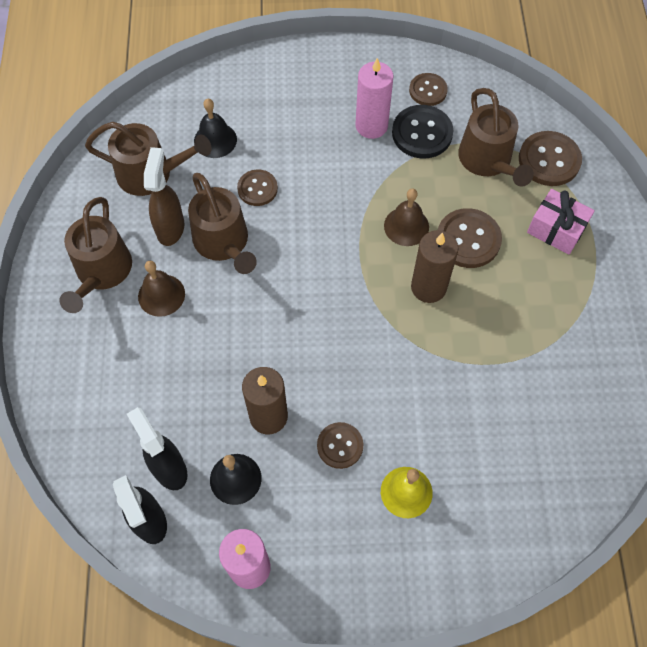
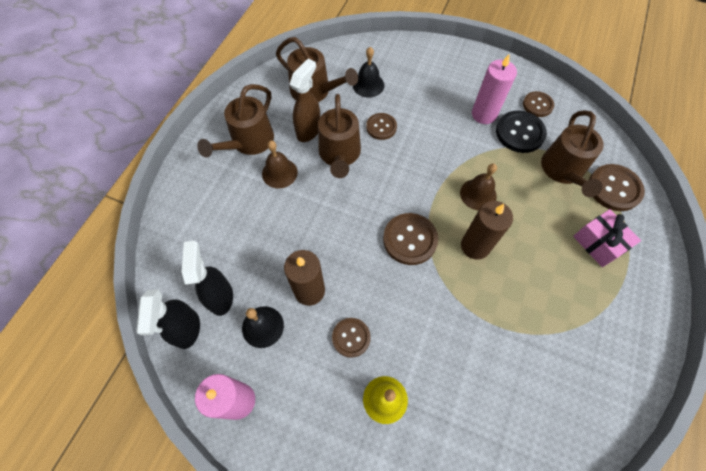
camera: 25 degrees right, 0 degrees up
(468, 239) = (522, 223): brown button -> brown button (410, 239)

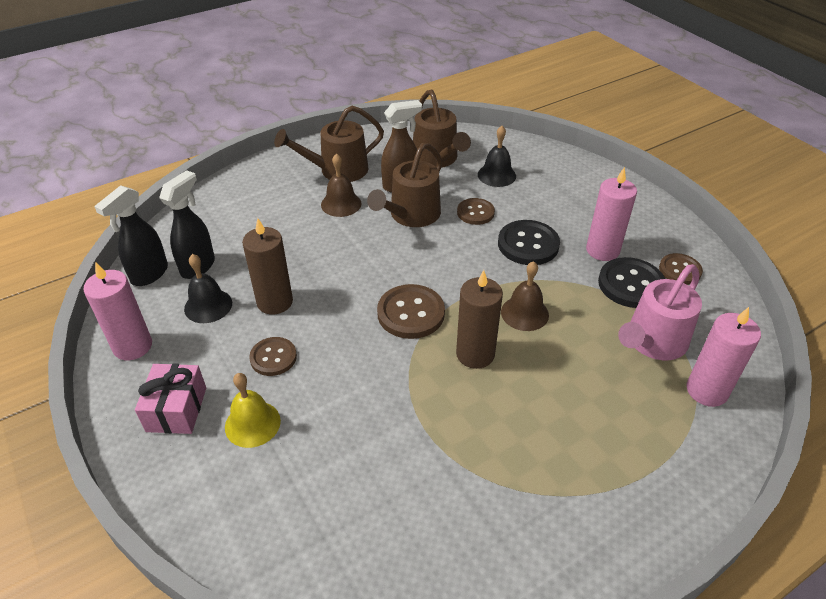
camera: 35 degrees right, 20 degrees down
(436, 136) = (528, 244): none -> black button
(563, 171) = (653, 342): brown watering can -> pink watering can
(598, 243) = (631, 430): pink gift -> pink gift (177, 409)
(614, 188) = (706, 391): brown button -> pink candle

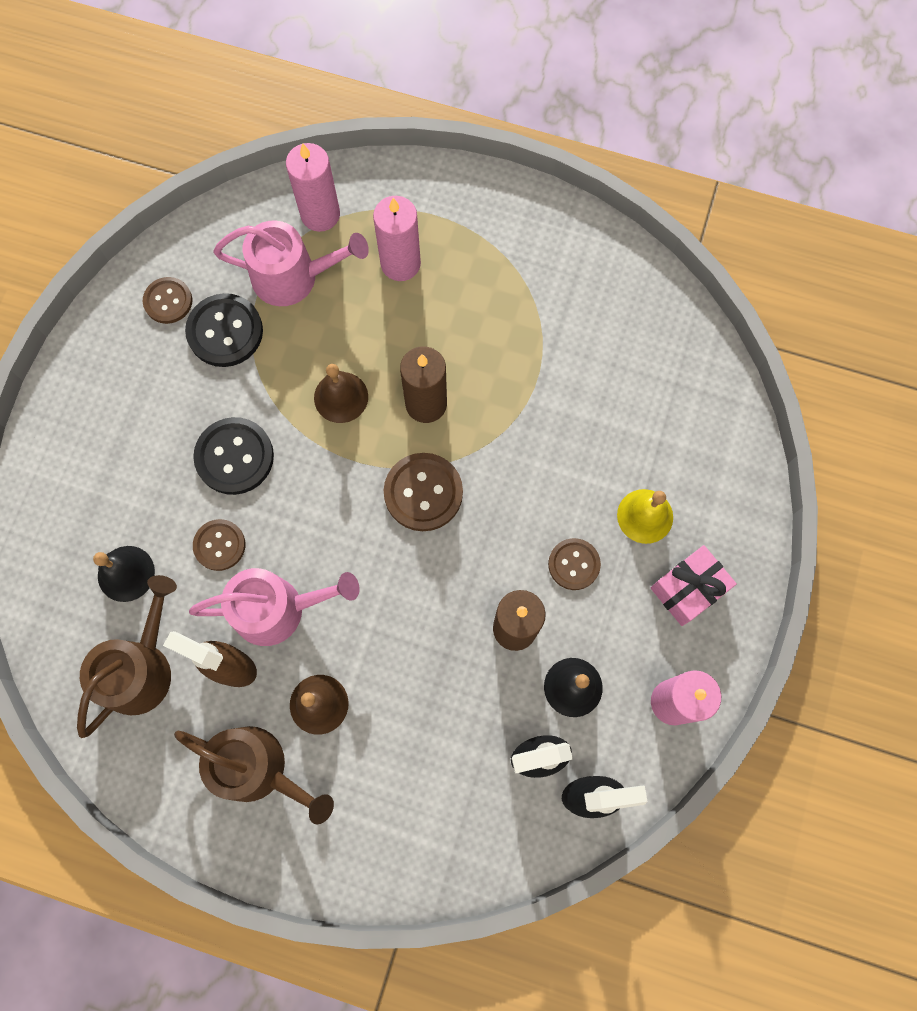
camera: 130 degrees left, 30 degrees up
(411, 215) = (278, 609): brown watering can -> pink watering can
(602, 250) = (189, 383): pink candle -> pink candle (400, 263)

